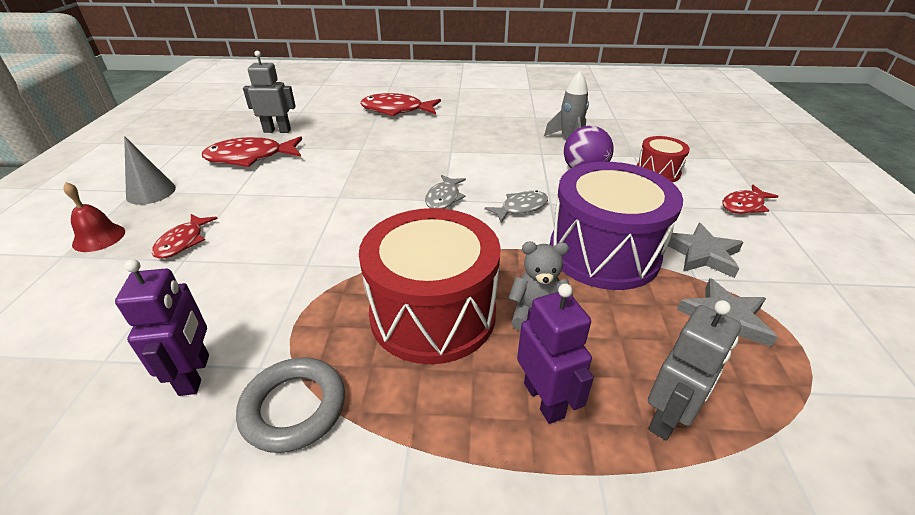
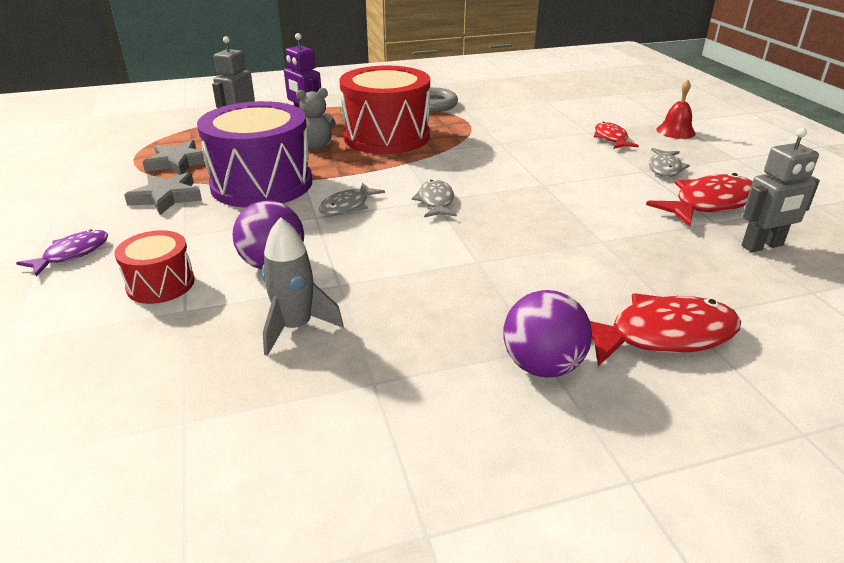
camera: 160 degrees right, 5 degrees down
(151, 192) = (719, 159): grey cone -> none
(195, 374) = (493, 104): purple robot -> none
(214, 192) = (664, 168): none -> grey fish
(460, 110) = (542, 366): none -> purple ball
(744, 205) = (72, 254): red fish -> purple fish

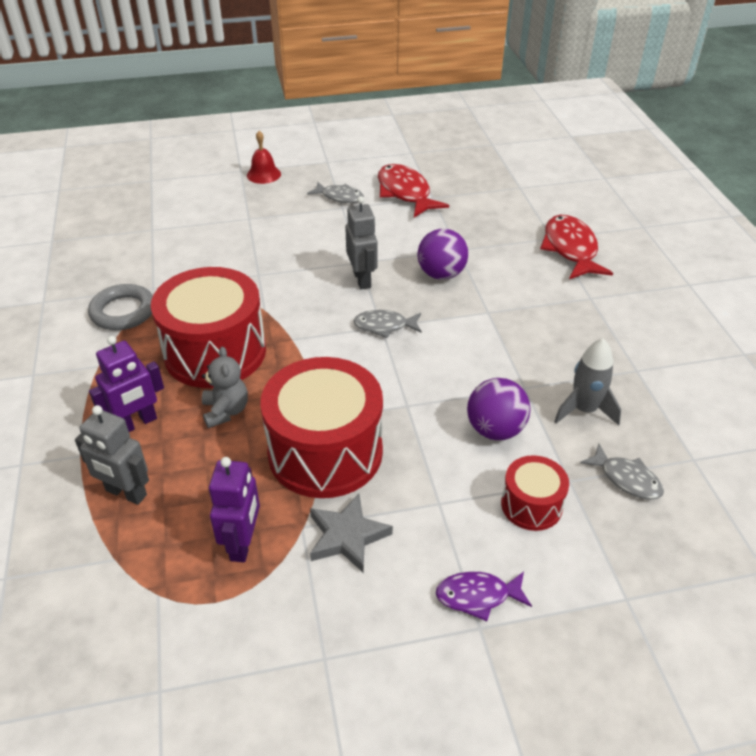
camera: 85 degrees left, 10 degrees up
(72, 254) = (478, 596): purple fish -> purple fish turned 45 degrees counterclockwise
(178, 163) = (243, 543): grey star -> purple robot
(262, 184) = (325, 452): purple drum -> red drum
(348, 206) = (387, 383): grey fish -> grey fish (626, 479)
(542, 366) = (607, 299): purple ball -> purple ball (441, 274)
(611, 138) = (269, 209): red fish -> none
(762, 246) = (466, 188): grey robot -> grey robot (362, 279)

